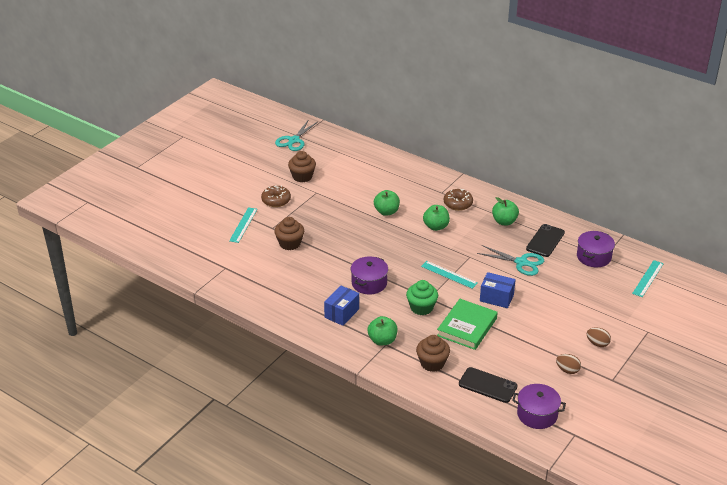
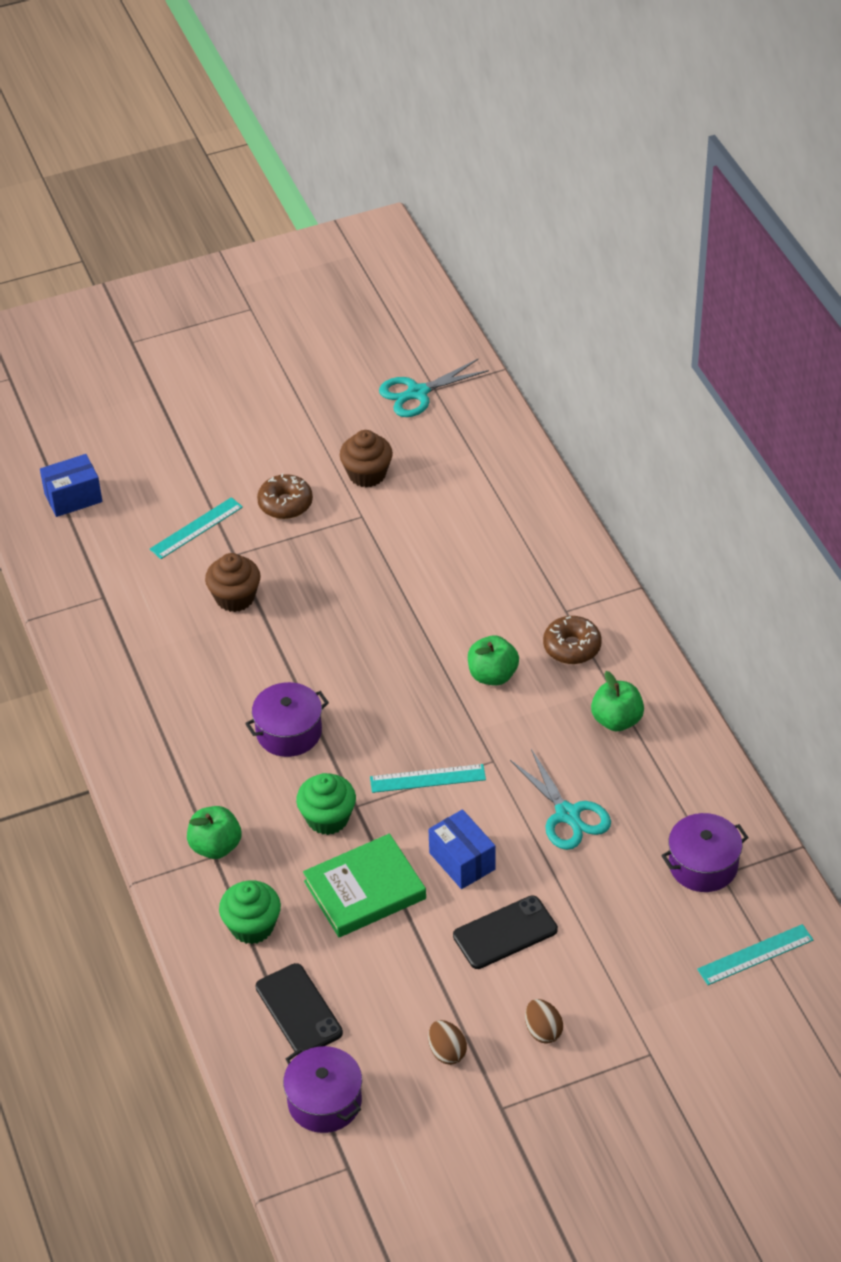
camera: 35 degrees right, 10 degrees up
(342, 313) = (199, 766): blue box -> blue box (73, 497)
(386, 212) = (439, 607): green apple -> none
(432, 363) = (252, 926): brown cupcake -> green cupcake
(449, 274) = (427, 778): turquoise ruler -> turquoise ruler turned 75 degrees counterclockwise
(545, 241) = (650, 792): black phone -> black phone (505, 933)

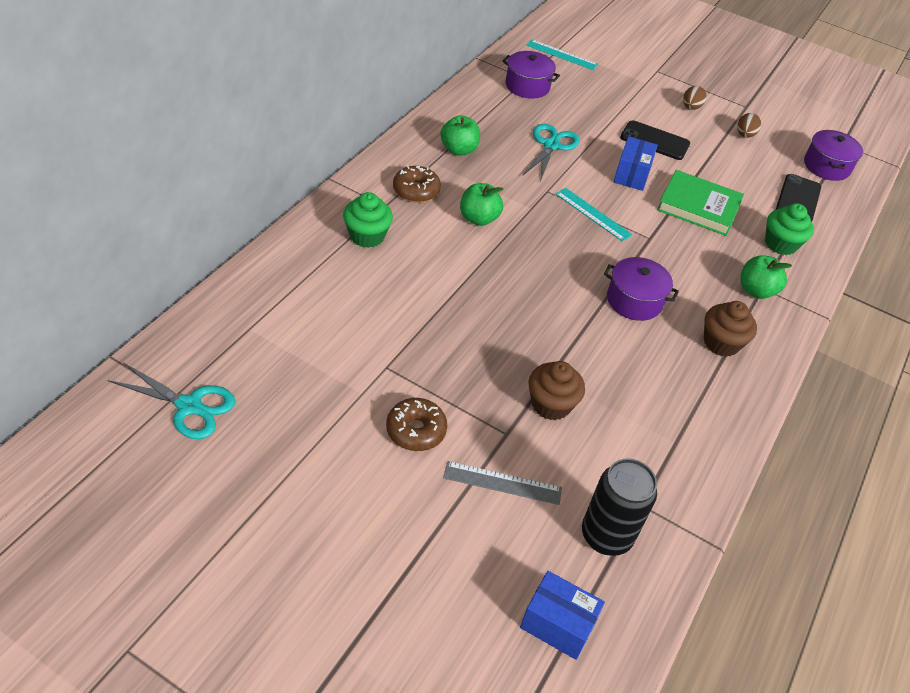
camera: 135 degrees left, 0 degrees up
(102, 560) = (606, 536): none -> black can
(196, 528) = (502, 483): turquoise ruler -> grey ruler
(327, 818) = (673, 247): green cupcake -> green cupcake (367, 236)
(367, 474) = (331, 389): brown cupcake -> brown cupcake (721, 343)

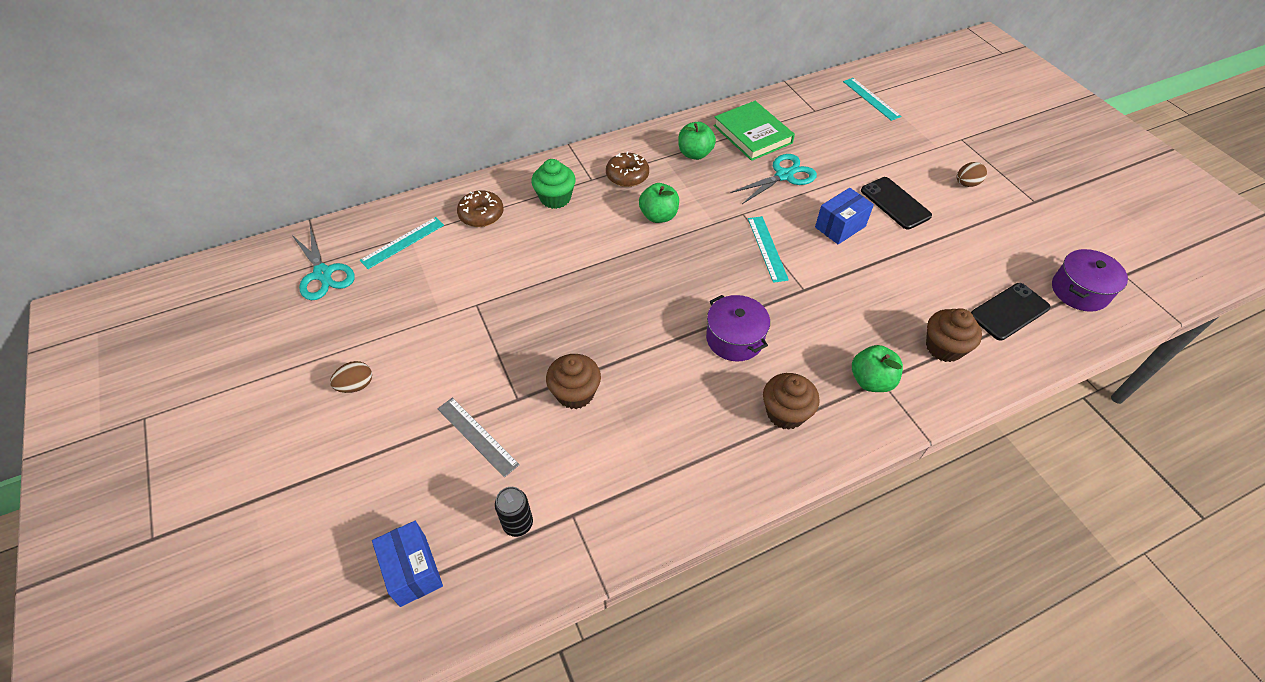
camera: 40 degrees right, 5 degrees up
(249, 338) = (402, 242): none -> turquoise ruler
(416, 430) = (452, 363): brown donut -> brown donut (481, 215)
(527, 86) = (810, 117): purple pot -> none
(606, 536) = (518, 524): black can -> black can, size x0.59
(698, 207) = (884, 279): green book -> green book (752, 134)
(744, 135) = (1005, 228): brown egg -> brown egg (356, 385)
(780, 244) = (944, 347): green cupcake -> brown cupcake

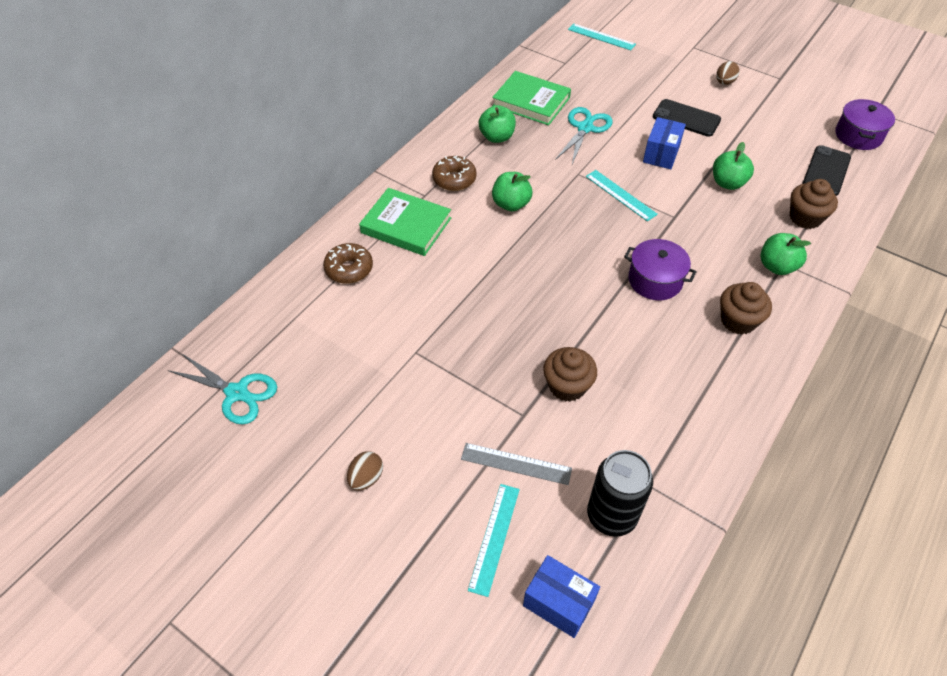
camera: 30 degrees left, 0 degrees up
(402, 242) = (293, 327): turquoise ruler -> turquoise ruler (494, 538)
(518, 524) = (611, 516): black can -> black can, size x1.70
(555, 198) = (406, 225): green cupcake -> green book
(887, 280) = (728, 183): none -> green apple

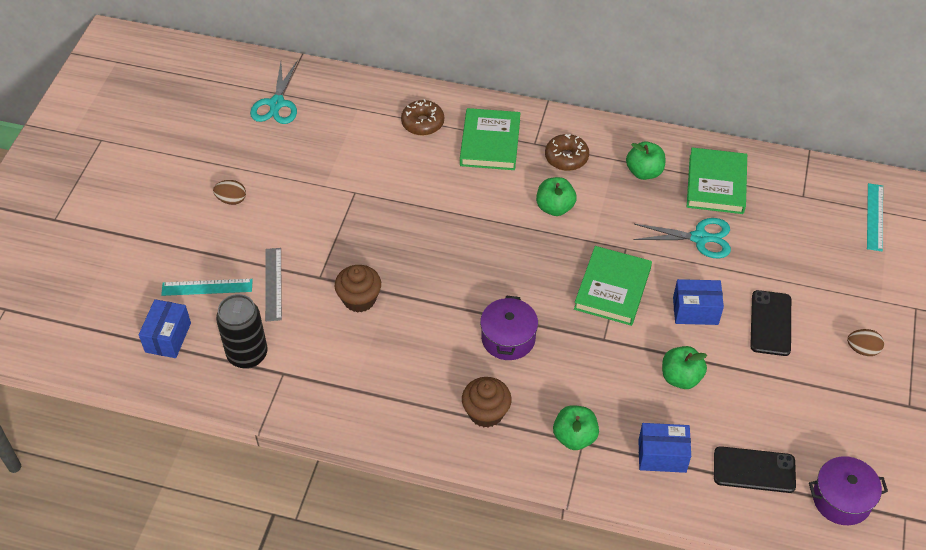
camera: 70 degrees right, 0 degrees up
(620, 195) = (612, 289): turquoise ruler -> green book
(805, 218) = (662, 456): brown cupcake -> blue box

